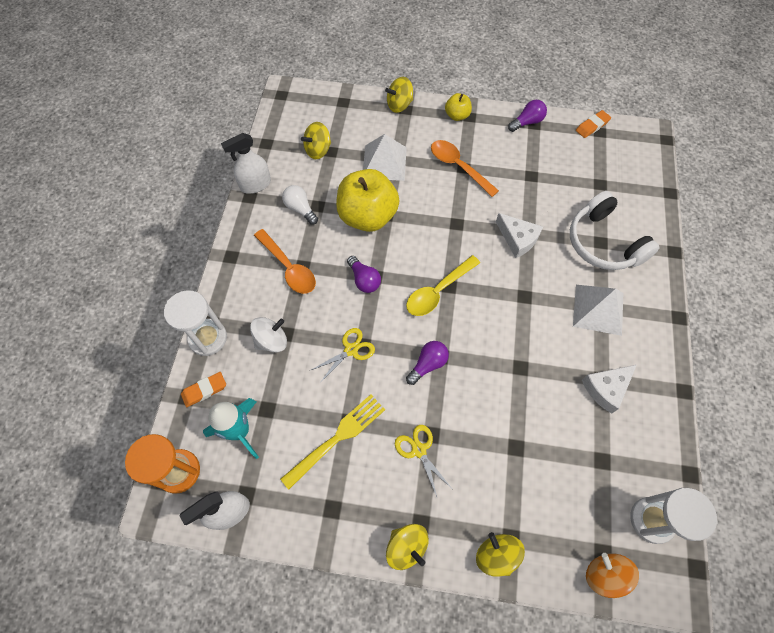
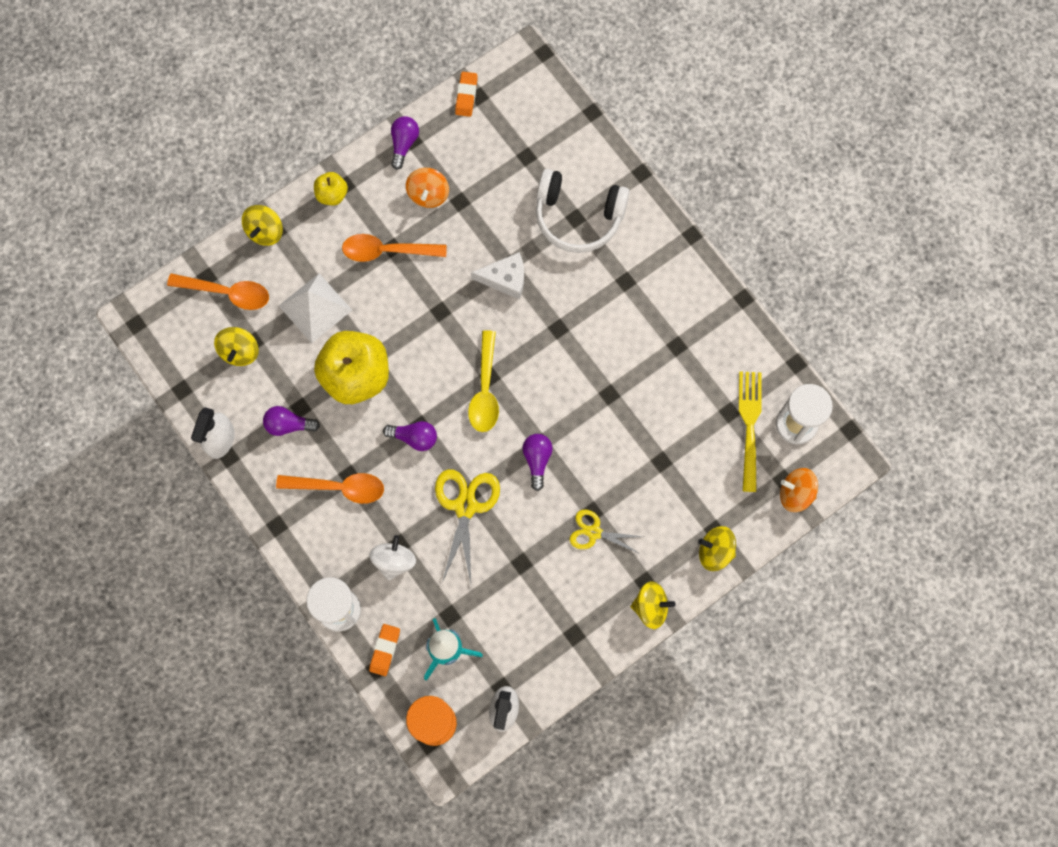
camera: 45 degrees left, 10 degrees up
(300, 209) = (288, 425): white light bulb -> purple light bulb
(336, 439) = (526, 584): yellow fork -> yellow fork (750, 426)
(345, 117) = (227, 293): none -> orange spoon
(351, 350) = (465, 506): yellow scissors -> yellow scissors, size x1.61
(515, 157) = (428, 194): none -> orange spinning top
(598, 309) = (625, 286): white pyramid -> none
(606, 388) = (686, 351): white cheese -> none

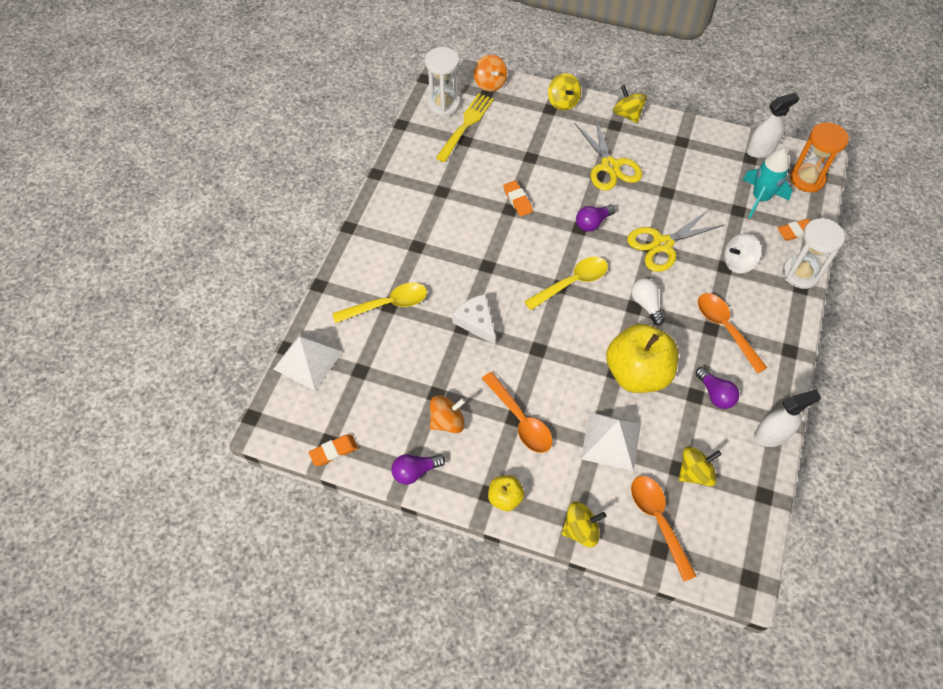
camera: 125 degrees left, 15 degrees down
(414, 437) = (646, 304): purple light bulb -> white light bulb
(567, 122) = (308, 360): none -> white pyramid
(578, 217) = (387, 304): white headphones -> yellow spoon
(594, 532) = (610, 166): yellow scissors -> yellow scissors, size x1.61
(615, 409) = (517, 200): none -> orange eraser
(750, 426) = (466, 125): yellow fork -> yellow fork turned 150 degrees clockwise

